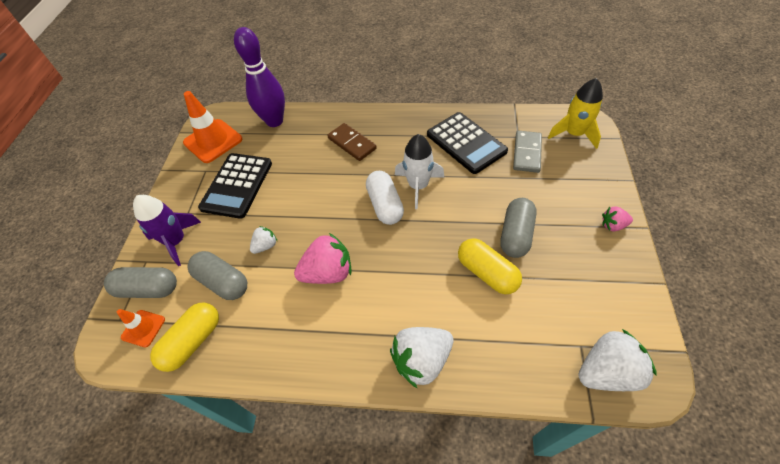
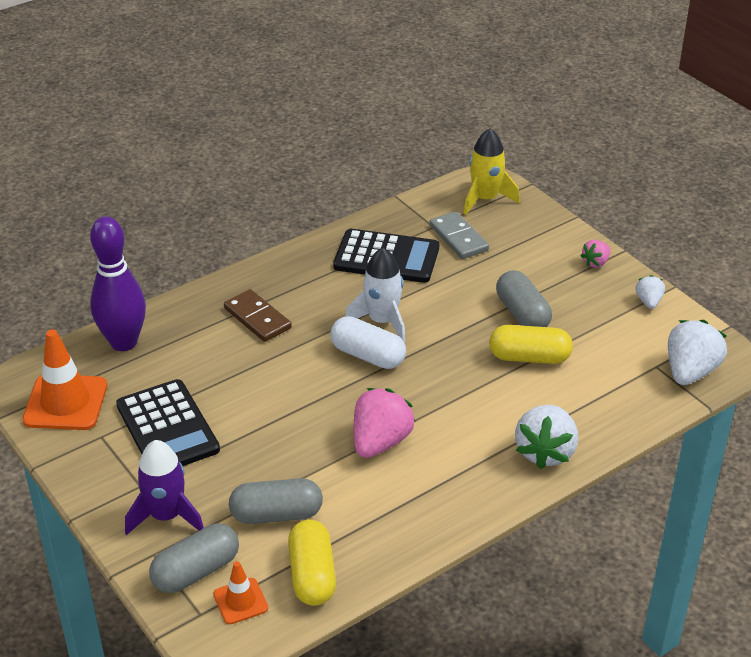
camera: 45 degrees left, 15 degrees down
(265, 246) = (282, 459): white strawberry -> white strawberry (648, 302)
(352, 143) = (257, 318): brown domino -> brown domino turned 45 degrees clockwise

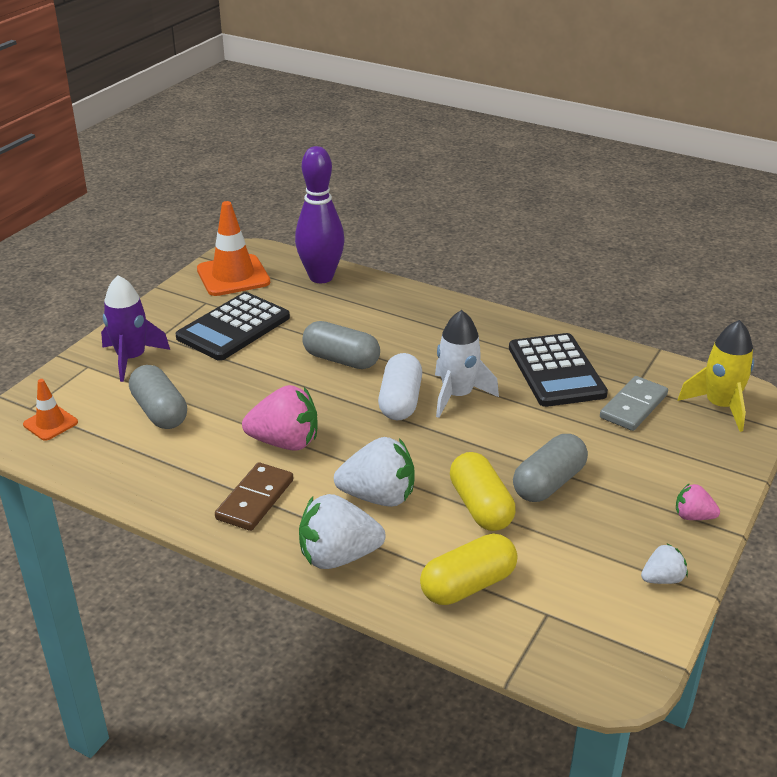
camera: 65 degrees right, 5 degrees down
(196, 571) = (76, 391): grey capsule -> grey capsule (341, 359)
(257, 318) = (403, 328): brown domino -> brown domino (255, 499)
(312, 575) = (95, 452): yellow capsule -> yellow capsule (468, 585)
(690, 372) = (561, 648): white strawberry -> white strawberry (378, 497)

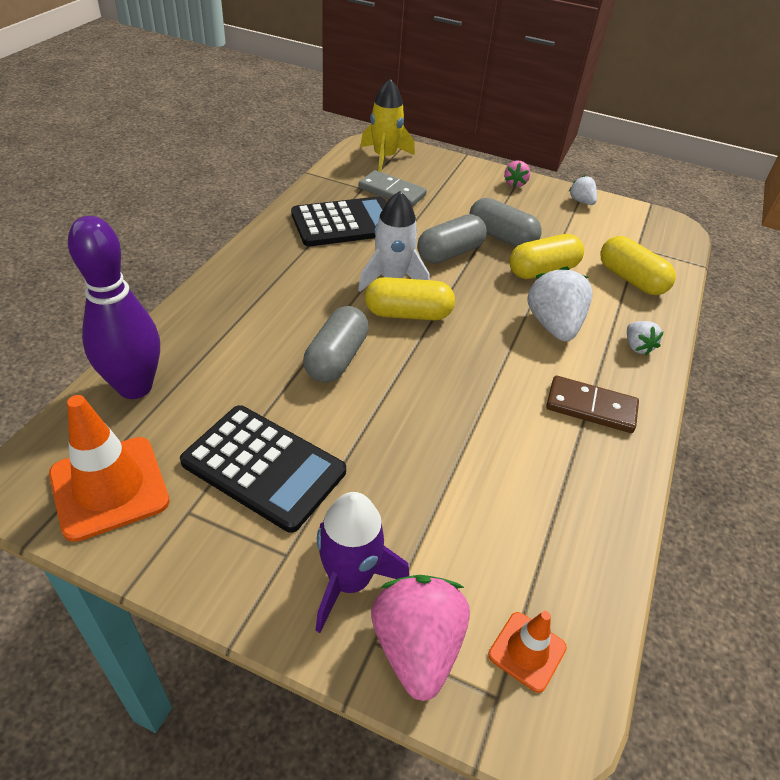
camera: 100 degrees left, 10 degrees up
(159, 412) = (469, 518): grey capsule -> grey capsule (450, 253)
(285, 442) = (496, 393): pink strawberry -> pink strawberry (416, 647)
(338, 556) = (637, 347): white strawberry -> white strawberry, size x0.53
(400, 401) = (408, 314): white capsule -> yellow capsule

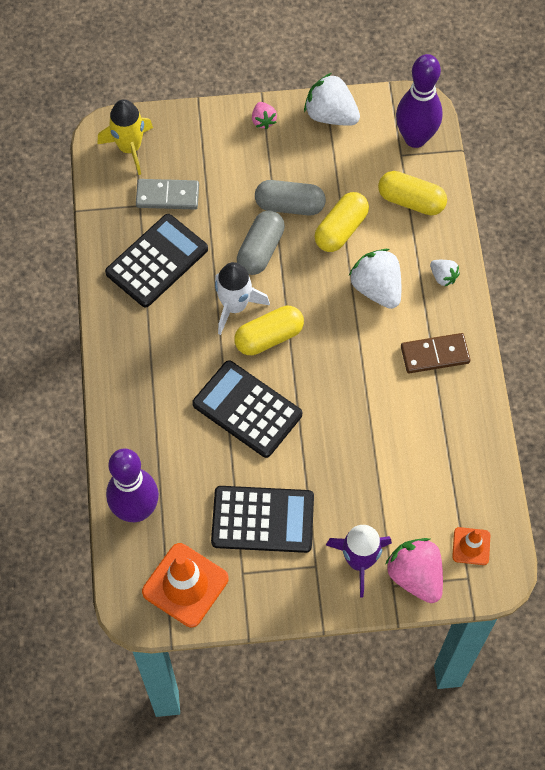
camera: 25 degrees left, 20 degrees up
(336, 358) = (247, 409): grey capsule -> black calculator
(581, 201) = (330, 115): white strawberry -> white strawberry, size x1.90
(659, 242) = (415, 138): none -> purple bowling pin

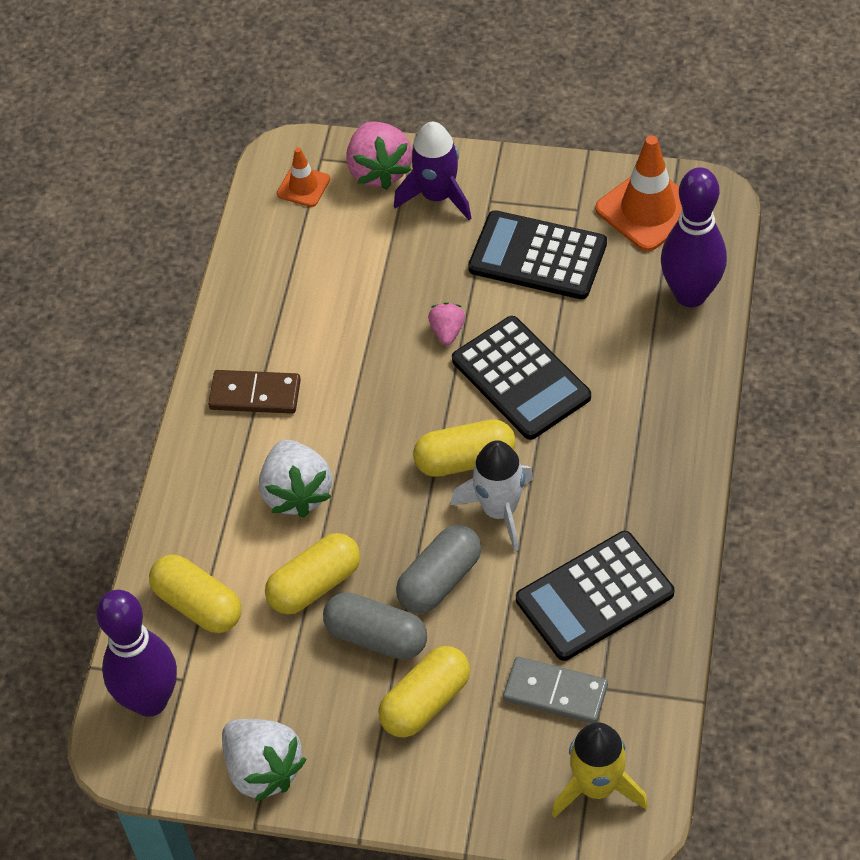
camera: 160 degrees left, 10 degrees down
(246, 173) = (426, 702): none -> yellow capsule
(263, 121) = (372, 785): pink strawberry -> pink strawberry (447, 331)
(443, 277) = (200, 489): white strawberry -> none

